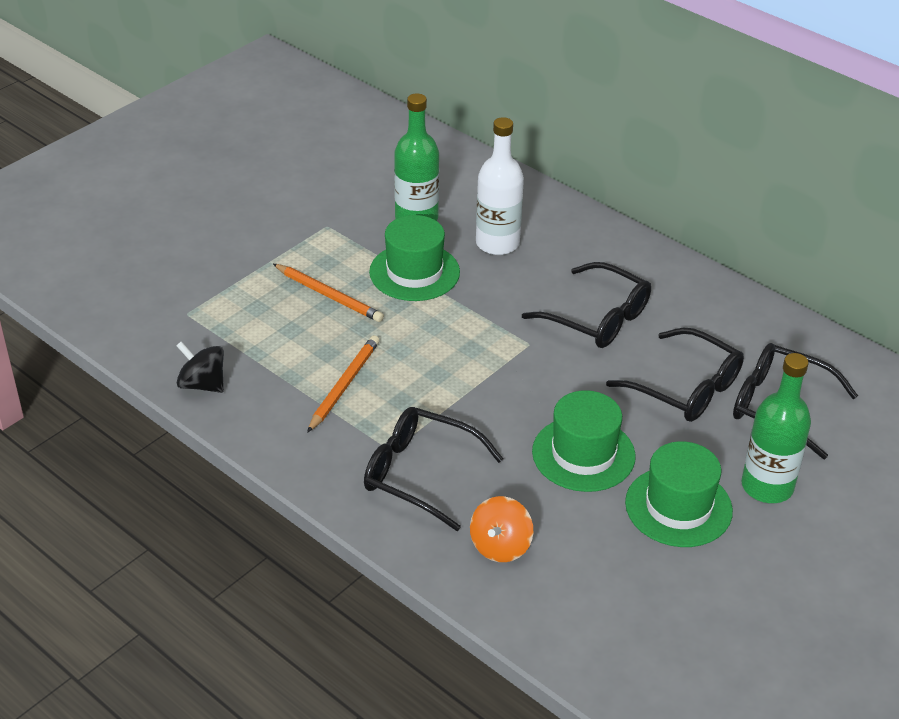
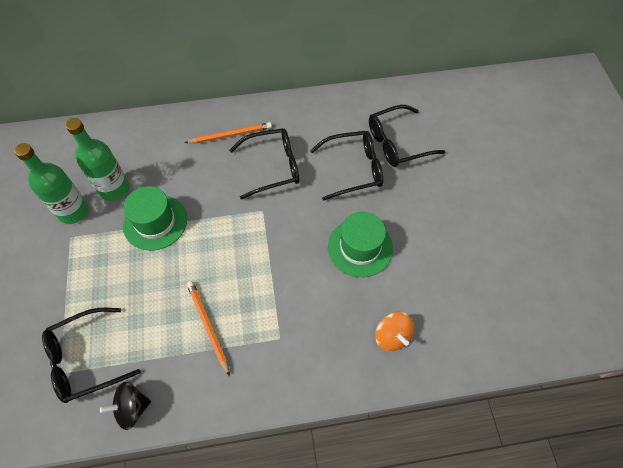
camera: 50 degrees left, 20 degrees up
(328, 295) = (128, 280): orange pencil -> orange pencil (230, 135)
(420, 474) = (310, 337): black glasses -> black glasses (86, 359)
(497, 243) = (174, 167): white bottle -> none
(678, 507) = (427, 234): green hat -> none
(767, 486) = (442, 188): green bottle -> green bottle (73, 211)

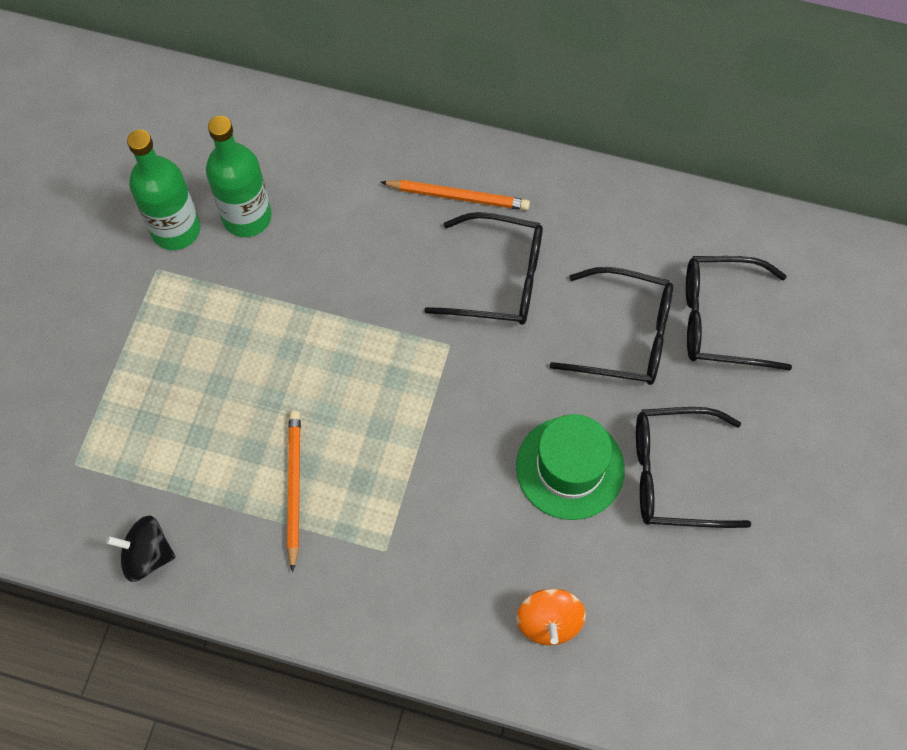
camera: 25 degrees right, 5 degrees up
(86, 359) = (113, 460): black glasses -> black glasses (674, 474)
(155, 222) = (284, 296): green hat -> none

